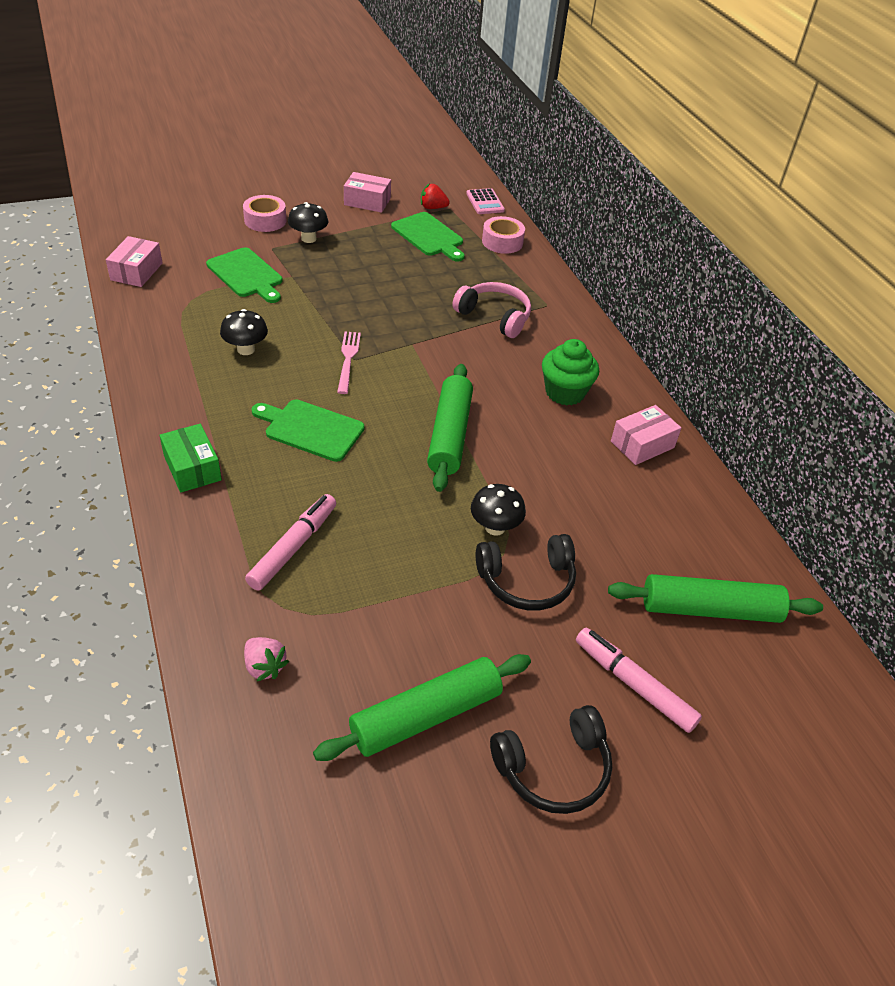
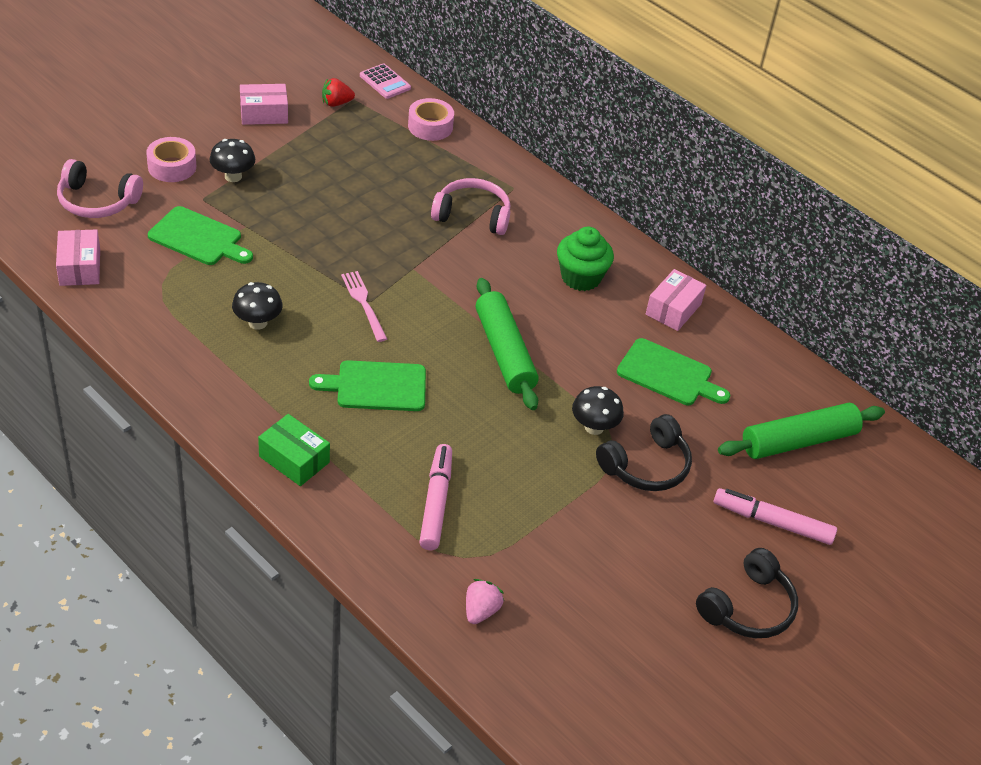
camera: 25 degrees left, 0 degrees up
(188, 230) = (97, 201): none -> pink headphones
(264, 666) = (481, 611): pink strawberry -> pink strawberry turned 90 degrees counterclockwise
(426, 716) = (632, 603): green rolling pin -> none
(429, 236) = (354, 139): green cutting board -> green cutting board (668, 374)

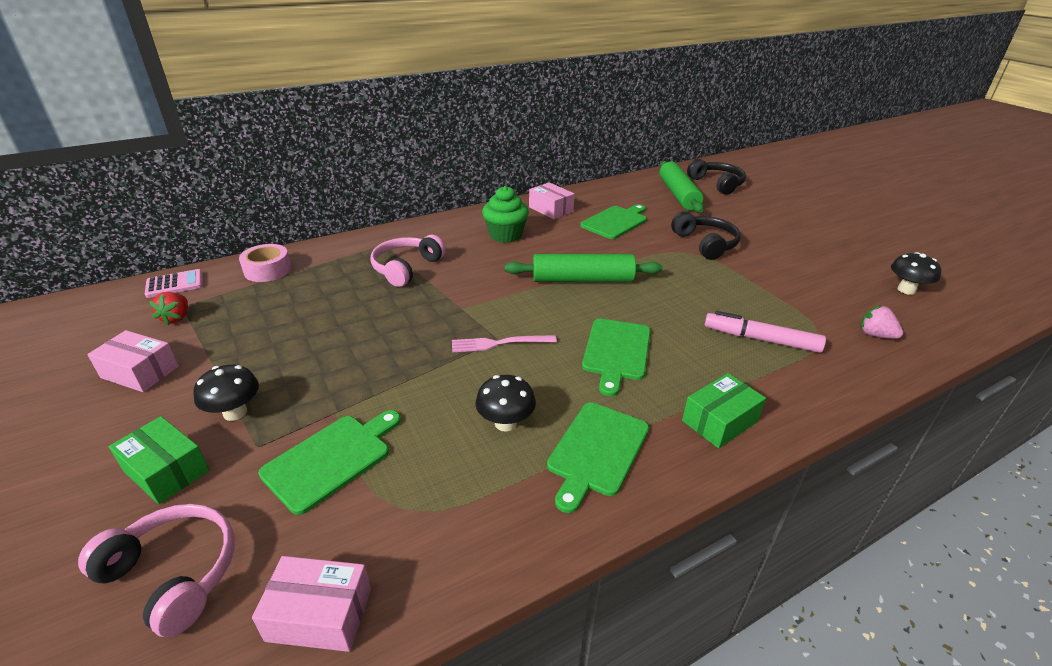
camera: 70 degrees left, 10 degrees down
(97, 201) = (173, 574): pink headphones -> pink headphones turned 90 degrees counterclockwise
(172, 167) = (166, 471): pink tape -> green box
(238, 380) = (597, 451): none -> green cutting board
(264, 114) = (140, 372): pink box -> pink box turned 75 degrees counterclockwise
(594, 427) = (668, 256): black mushroom -> black mushroom (906, 290)
(748, 607) = (824, 233): black headphones -> black headphones (717, 184)
(772, 522) = (749, 214): pink marker -> none

